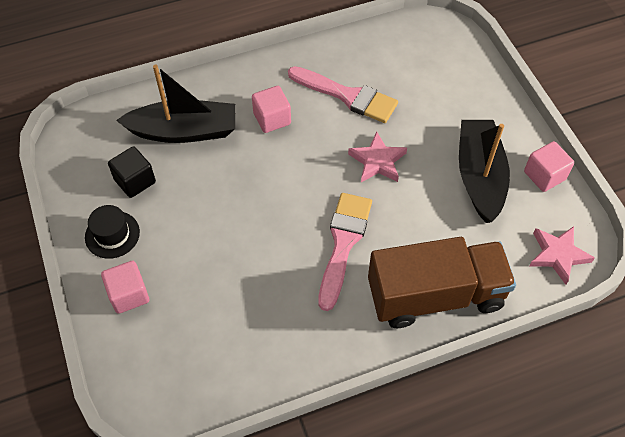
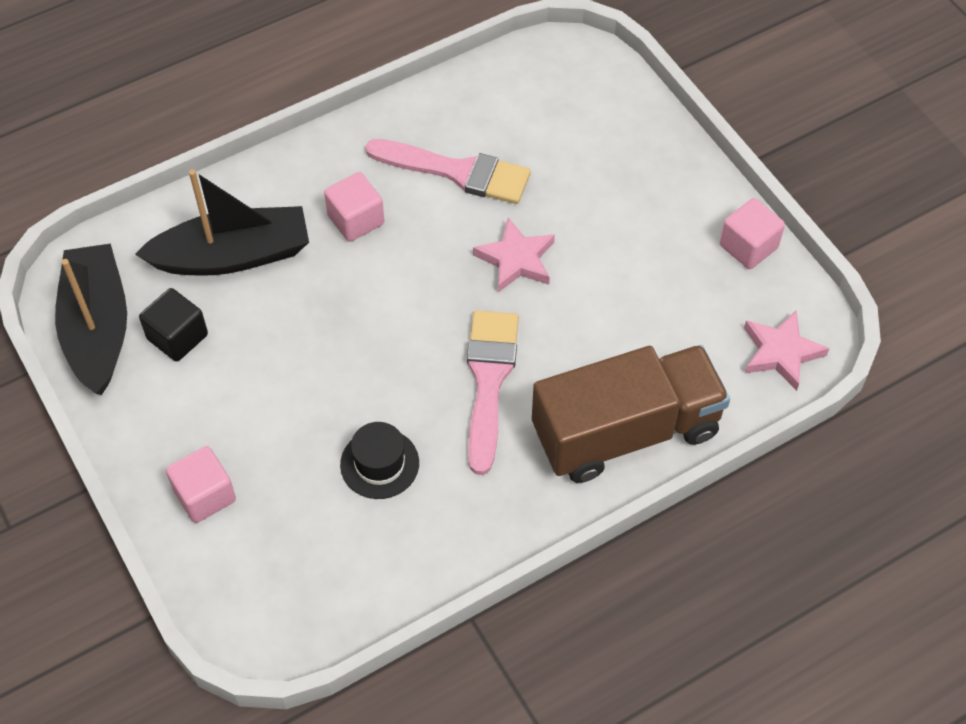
camera: 10 degrees left, 0 degrees up
(112, 234) = (162, 417): black hat -> black hat (379, 463)
(479, 176) = (660, 260): black boat -> black boat (97, 328)

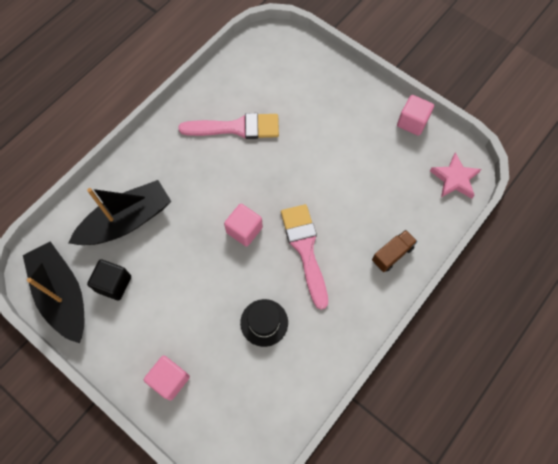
camera: 20 degrees left, 10 degrees up
(356, 220) = (190, 175): pink cube -> pink cube (244, 230)
(516, 259) = (290, 170): pink star -> none
(626, 431) = (392, 254): brown truck -> brown truck, size x0.42

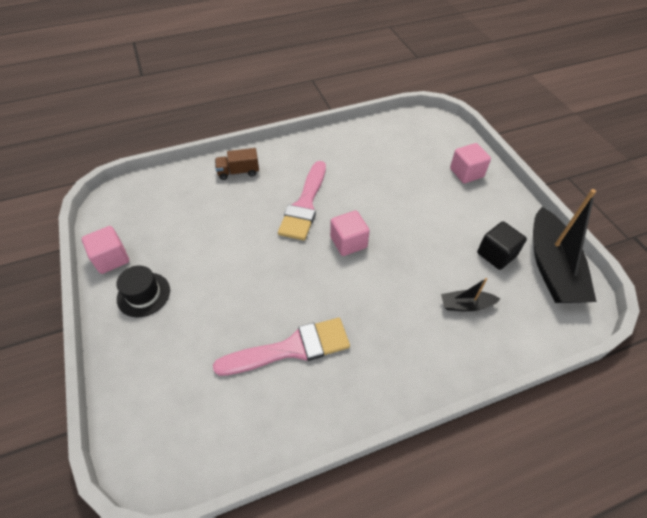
camera: 150 degrees left, 15 degrees down
(126, 221) = (466, 305): black boat -> black boat, size x0.47
(236, 128) = (291, 348): pink brush -> pink brush turned 135 degrees clockwise
(264, 322) = (373, 175): black hat -> black hat (143, 294)
(454, 179) = (133, 196): pink star -> none

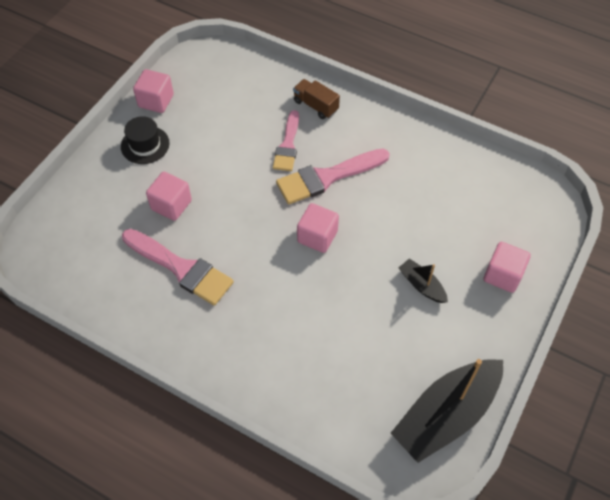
camera: 50 degrees right, 5 degrees up
(223, 315) = (171, 205): none -> pink cube
(253, 208) = (287, 145): none -> pink brush
(466, 305) = (332, 365): black boat -> black boat (421, 285)
(496, 254) = (416, 359): black cube -> none

